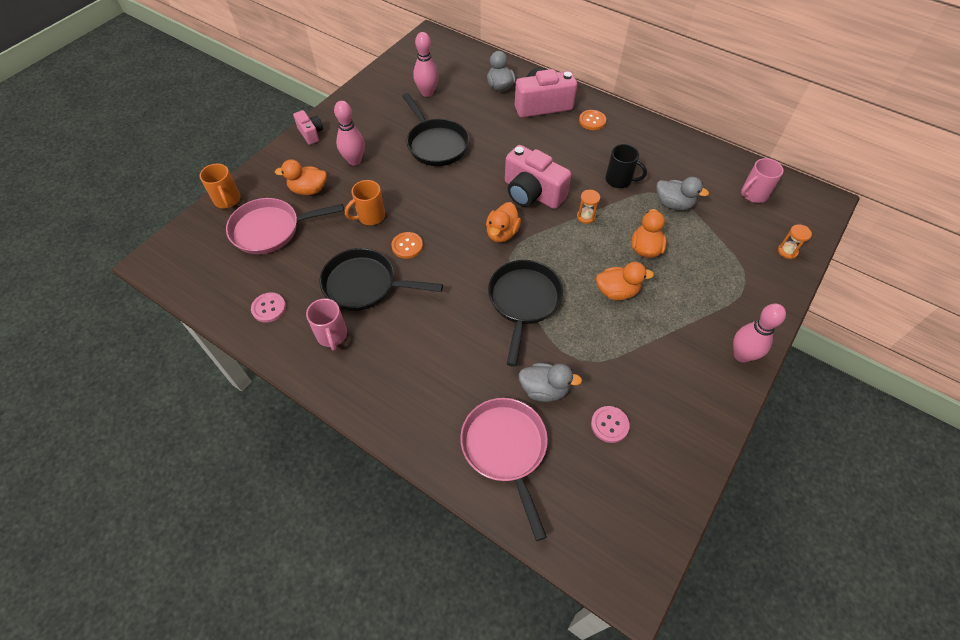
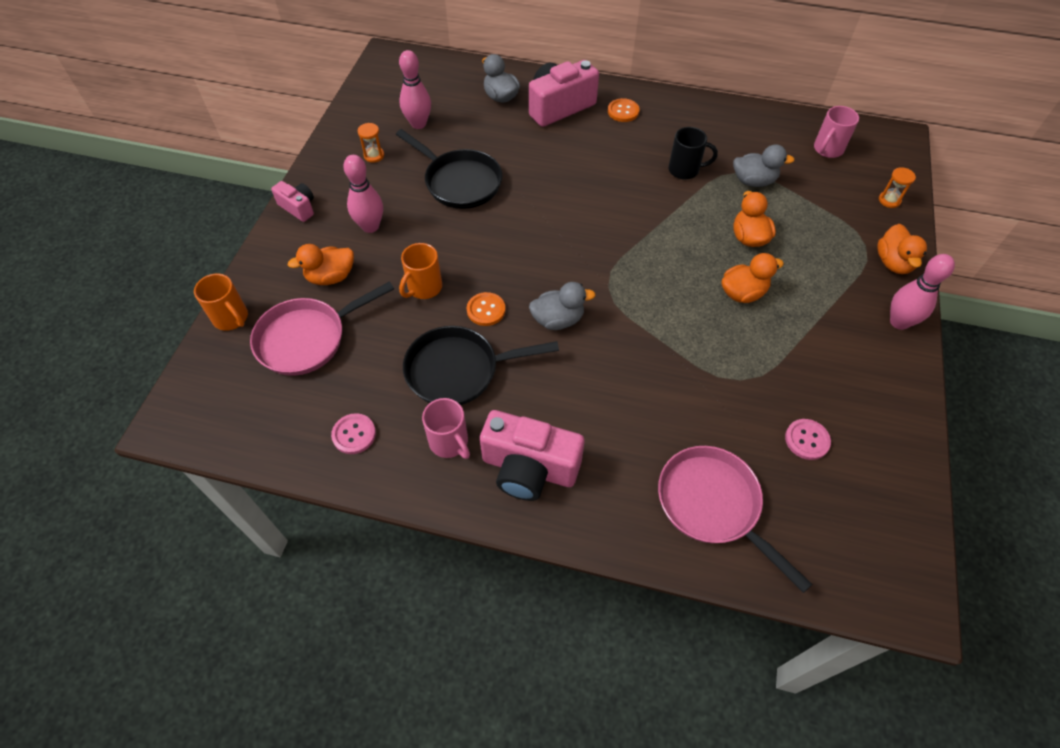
camera: 20 degrees left, 0 degrees up
(502, 233) = (587, 264): orange duck -> orange duck (893, 263)
(523, 301) = (649, 334): black pan -> none
(532, 193) = (598, 209): pink camera -> pink camera (529, 468)
(544, 389) = (720, 425): grey duck -> grey duck (558, 320)
(586, 217) = (669, 220): orange hourglass -> orange hourglass (374, 155)

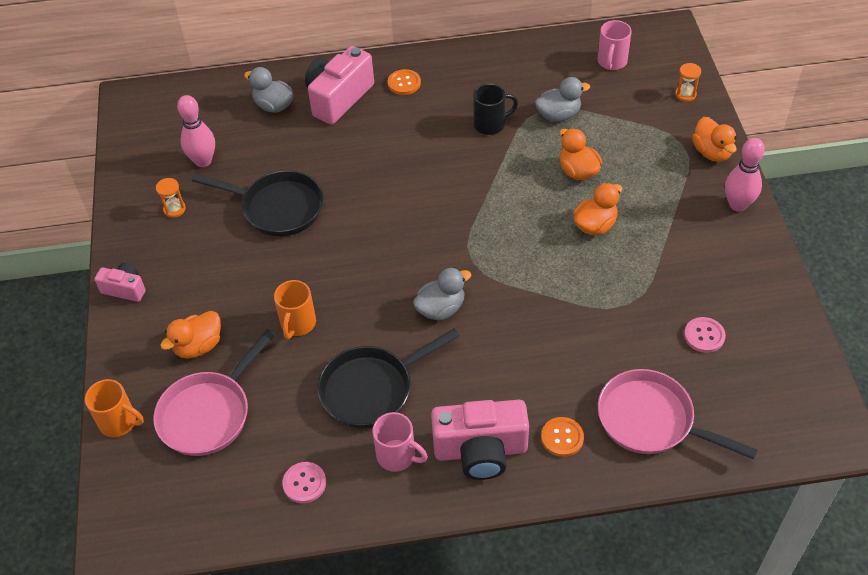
camera: 20 degrees left, 5 degrees down
(370, 226) = (211, 282): pink bowling pin -> none
(486, 310) = (369, 324): orange button -> orange button (562, 437)

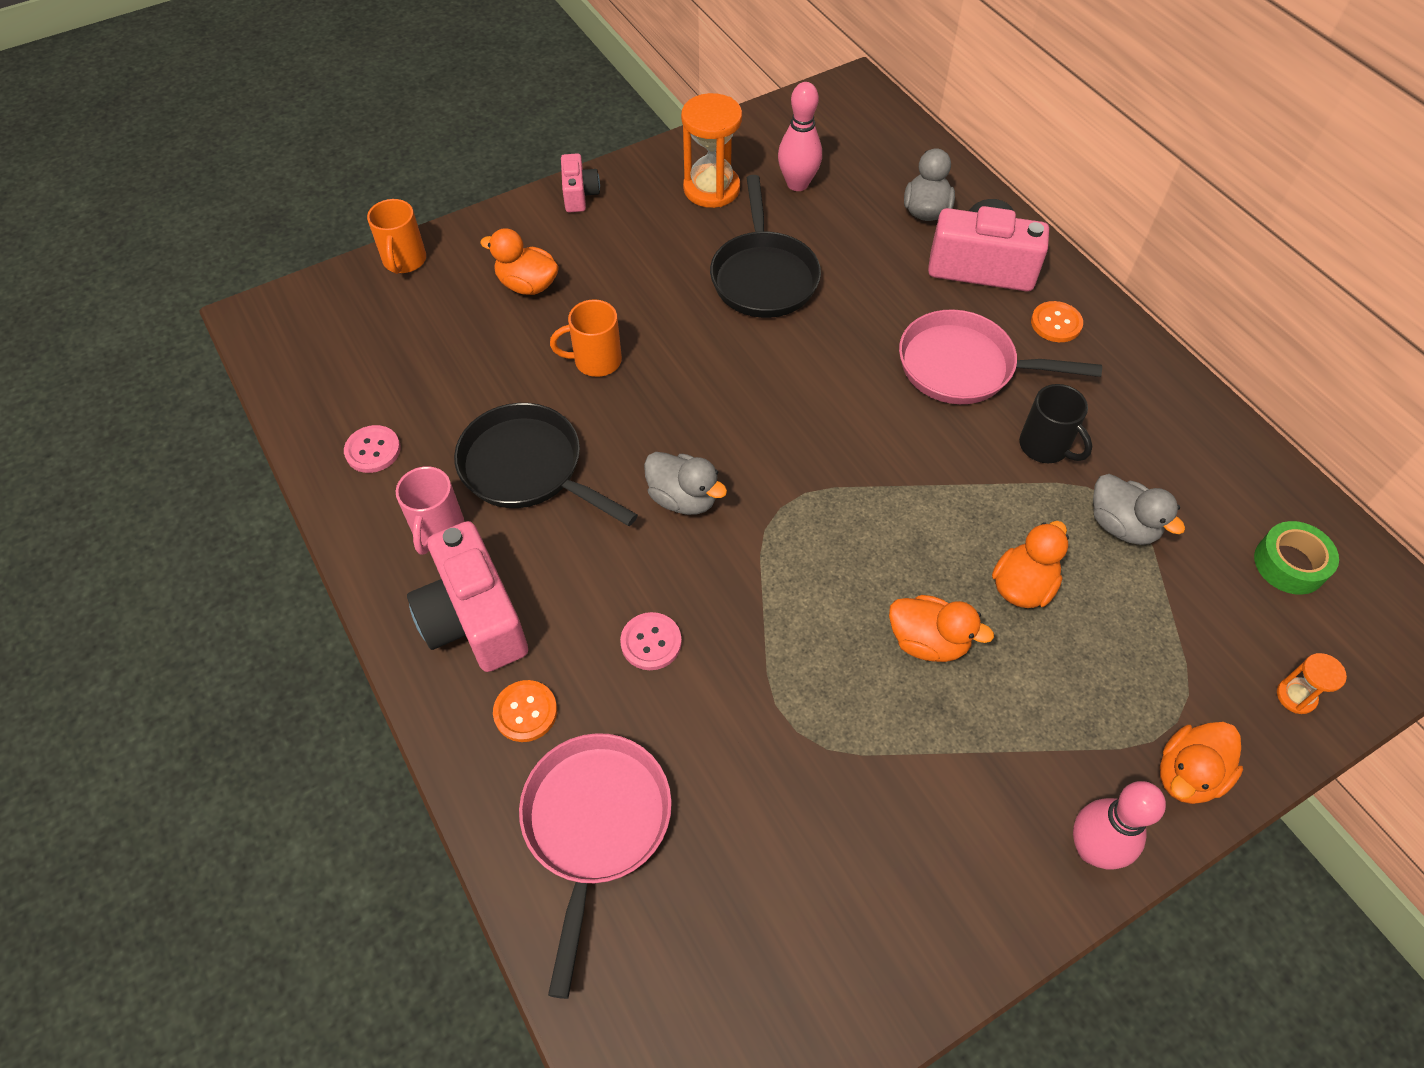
camera: 65 degrees right, 5 degrees up
(174, 209) = (711, 189): orange hourglass -> orange hourglass, size x2.02
(209, 413) = (440, 329): pink pan -> pink pan (964, 367)
(611, 62) = (1289, 564): pink mug -> green tape
(704, 336) = (785, 864): pink button -> pink button (651, 642)

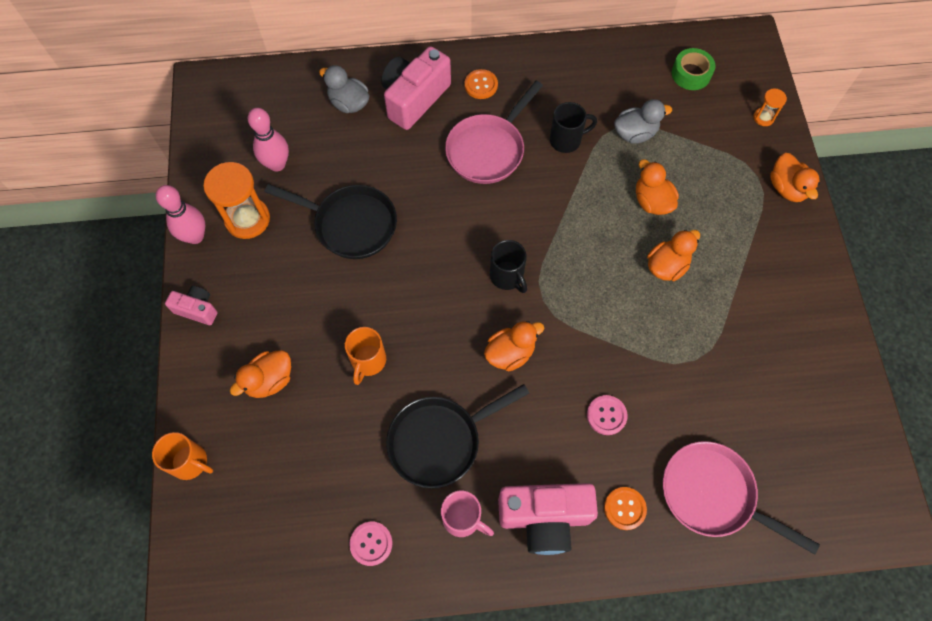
camera: 65 degrees left, 10 degrees up
(683, 498) = (510, 353): grey duck -> orange duck
(790, 455) = (507, 276): none -> black mug
(1092, 849) = (809, 252): pink bowling pin -> pink bowling pin (195, 236)

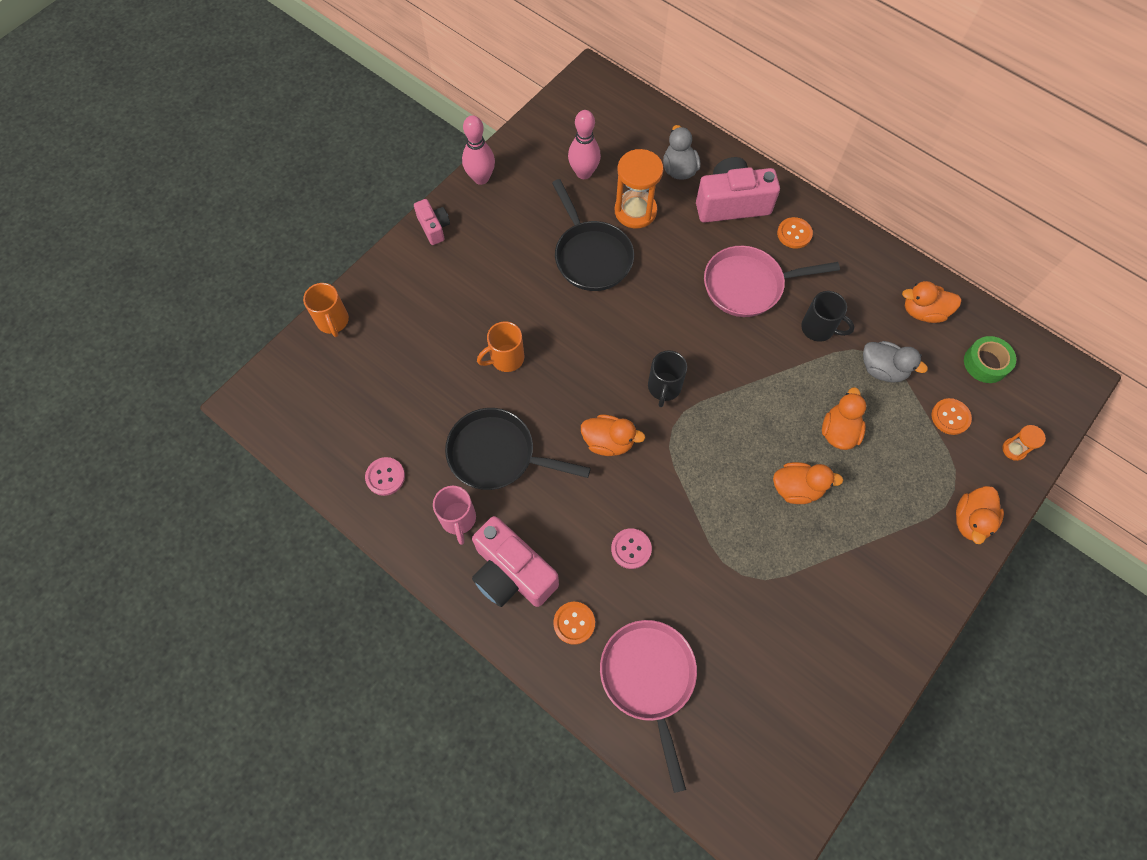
camera: 45 degrees right, 0 degrees up
(247, 219) = (526, 194): orange hourglass -> orange hourglass (635, 211)
(269, 380) = (431, 313): orange duck -> orange duck (923, 312)
(707, 129) = (950, 417): none -> orange button

